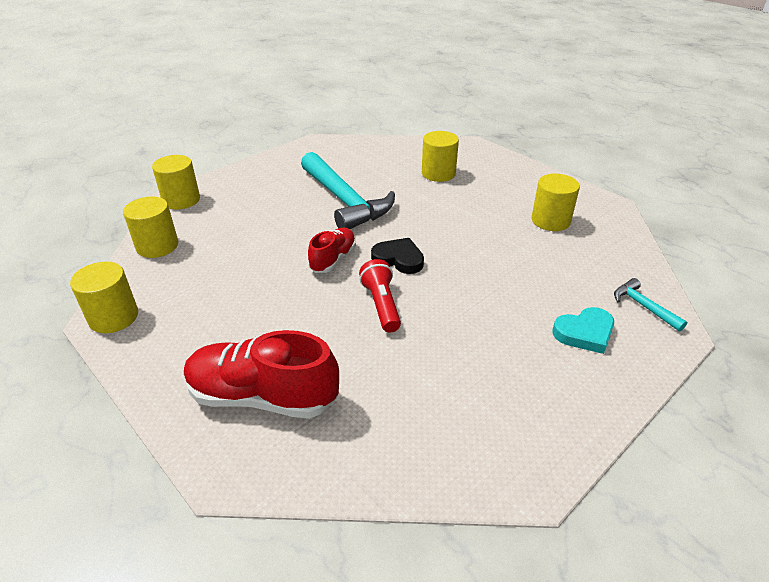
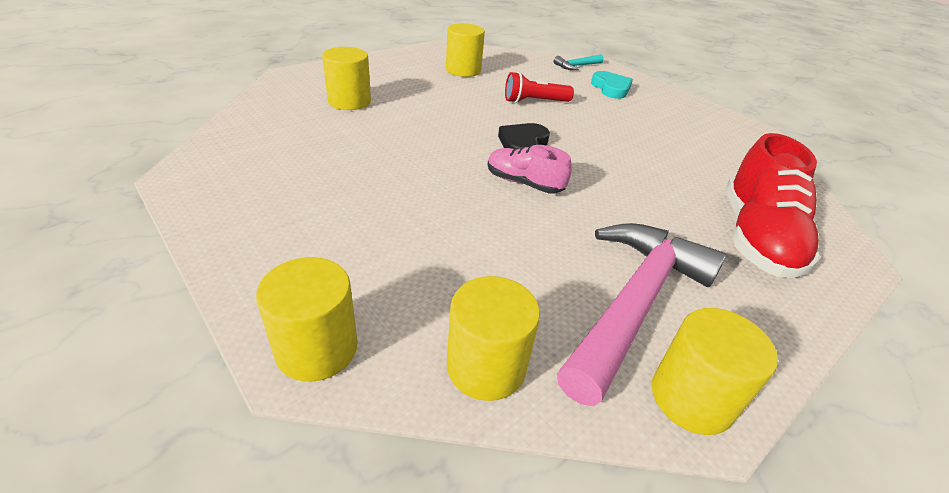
camera: 90 degrees left, 0 degrees up
(192, 304) = (634, 302): none -> pink hammer
(333, 259) = (524, 183): red shoe -> pink shoe
(345, 201) = (391, 165): turquoise hammer -> none
(381, 305) = (599, 161): red flashlight -> red flashlight (534, 102)

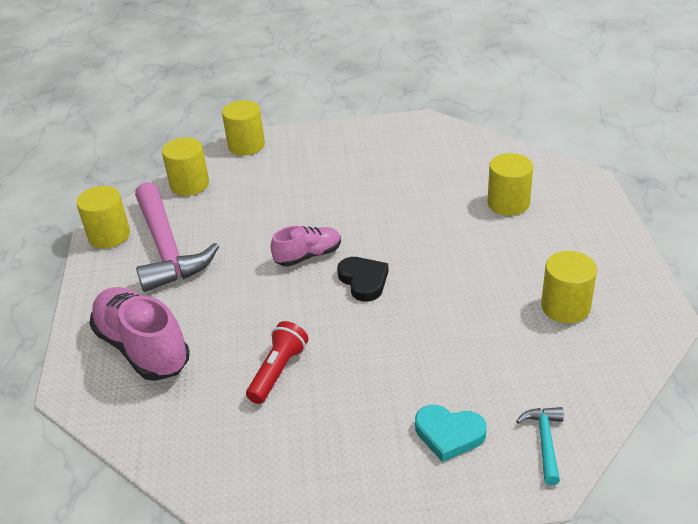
camera: 130 degrees right, 0 degrees up
(534, 102) = (446, 331): red flashlight -> red flashlight (278, 371)
(756, 237) = (143, 348): red shoe -> pink shoe

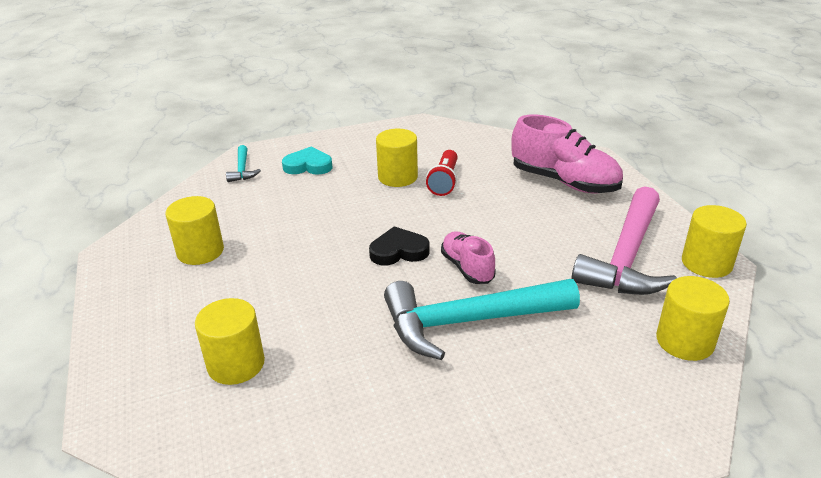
camera: 165 degrees right, 5 degrees down
(167, 249) = (626, 257): pink hammer -> pink hammer turned 120 degrees counterclockwise
(246, 145) = (668, 429): yellow cylinder -> yellow cylinder (398, 177)
(308, 256) = (467, 268): pink shoe -> pink shoe turned 105 degrees clockwise
(330, 213) = (468, 322): none -> turquoise hammer
(363, 281) = (399, 251): black heart -> black heart turned 120 degrees clockwise

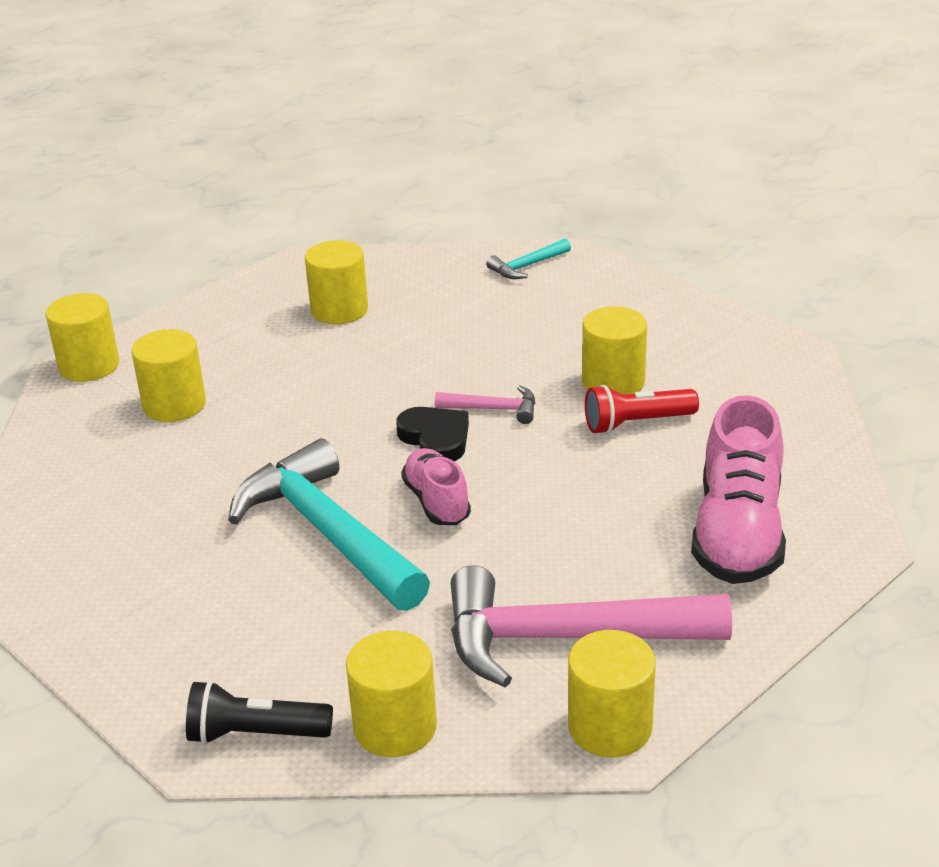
camera: 65 degrees right, 0 degrees up
(115, 407) = (89, 366): none -> yellow cylinder
(308, 166) = (579, 306): turquoise heart -> none
(387, 222) = (494, 409): none -> pink hammer
(467, 268) = (437, 502): pink shoe -> pink shoe turned 60 degrees counterclockwise
(674, 408) = (255, 734): none -> black flashlight

